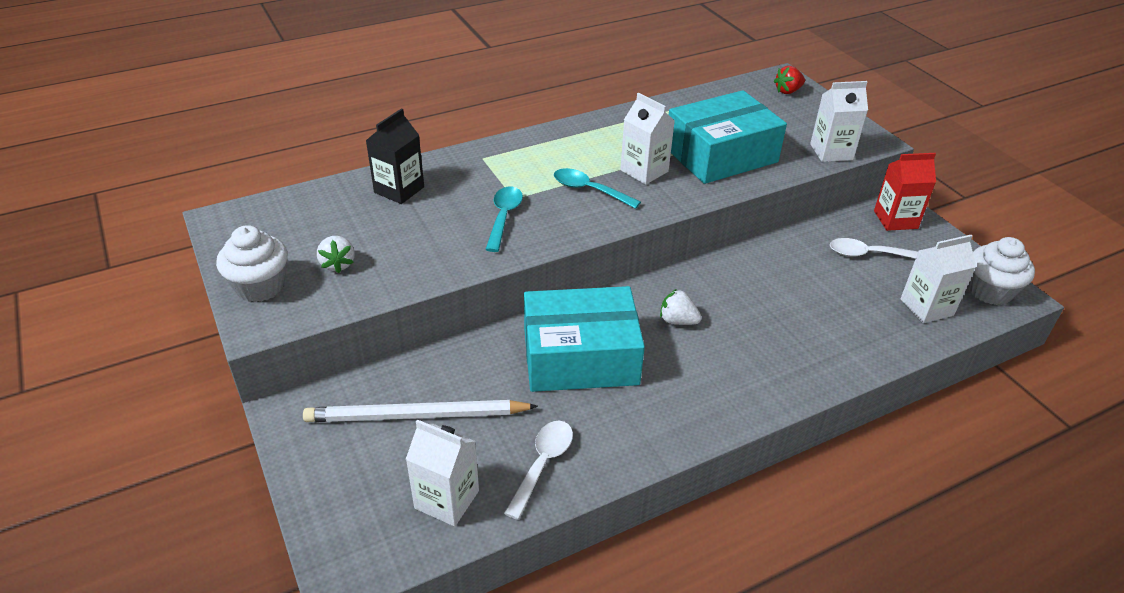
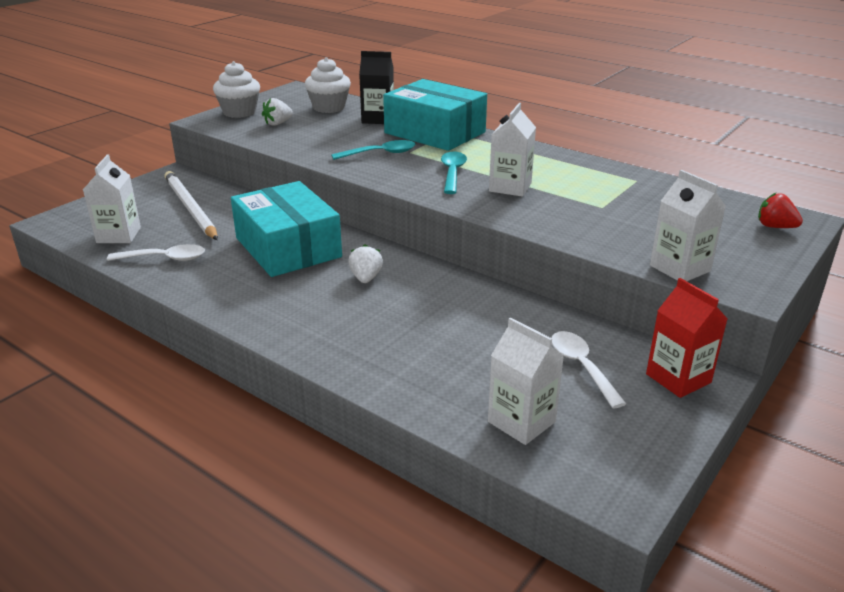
camera: 65 degrees right, 10 degrees down
(721, 155) = (585, 214): turquoise box -> turquoise box (435, 132)
(990, 291) = (608, 473): white cupcake -> white cupcake (329, 107)

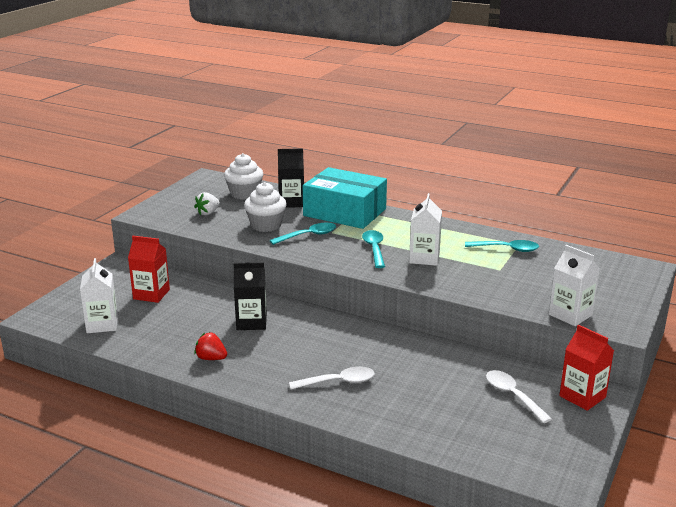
camera: 10 degrees left, 5 degrees down
(164, 258) = (153, 341): white spoon -> white spoon (338, 382)
(190, 208) = (151, 294): white pencil -> red carton
(239, 112) = (168, 204): white cupcake -> white cupcake (266, 225)
(288, 247) = (251, 322): turquoise box -> black carton
(366, 278) = (326, 342): white strawberry -> none
(521, 422) = (483, 440): white carton -> none
(619, 185) = (507, 249): none -> turquoise spoon
(775, 227) = (629, 275): red strawberry -> red strawberry (211, 358)

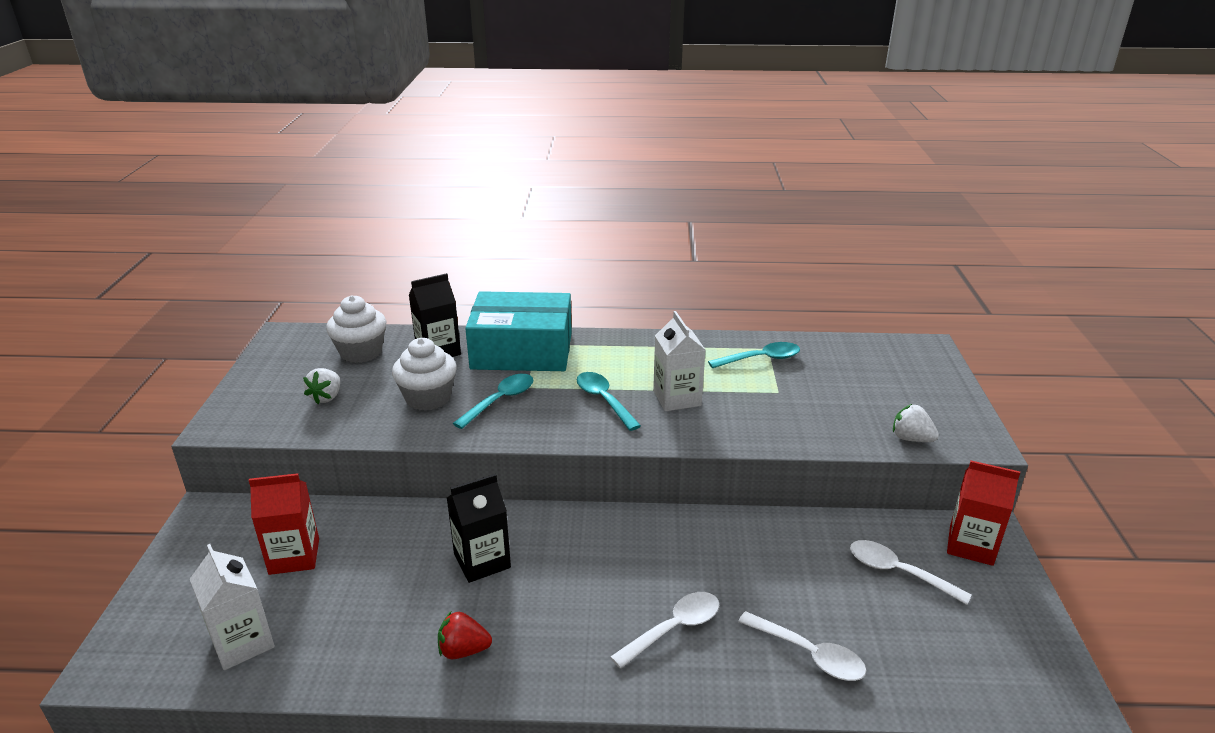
camera: 25 degrees left, 5 degrees up
(411, 416) = (809, 654): none -> white spoon
(570, 315) = (911, 438): white carton -> white strawberry

